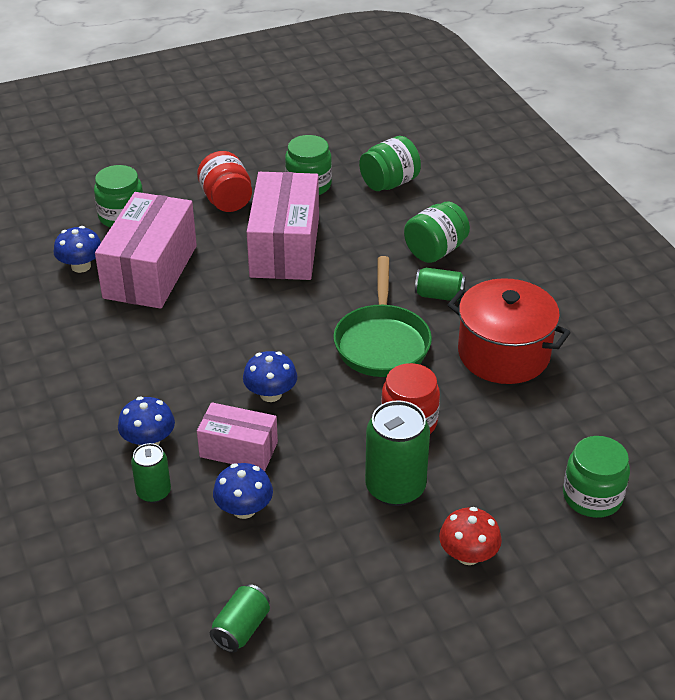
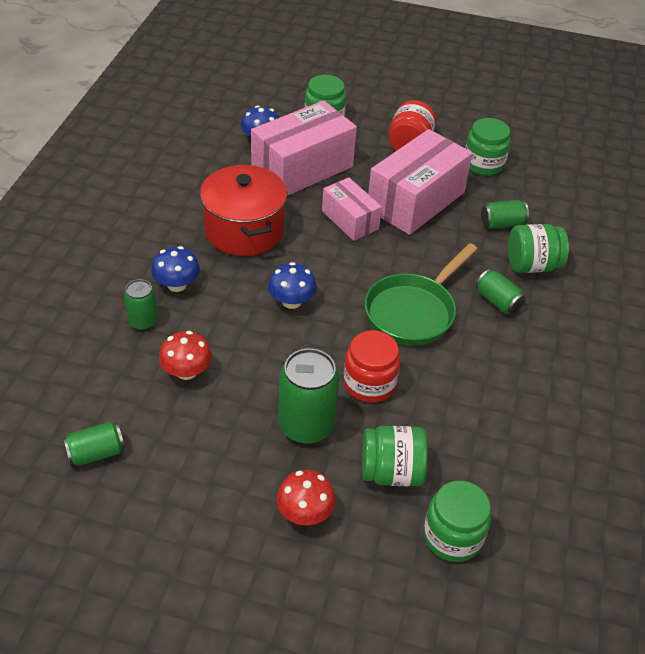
camera: 35 degrees right, 5 degrees up
(238, 449) = (228, 327): pink box -> pink box (350, 220)
(244, 509) = (186, 371): blue mushroom -> red mushroom
(376, 229) = (502, 224): none -> green can
(389, 183) = (550, 194): green jar -> green jar (391, 472)
(503, 354) = (502, 377): red pot -> red pot (244, 230)

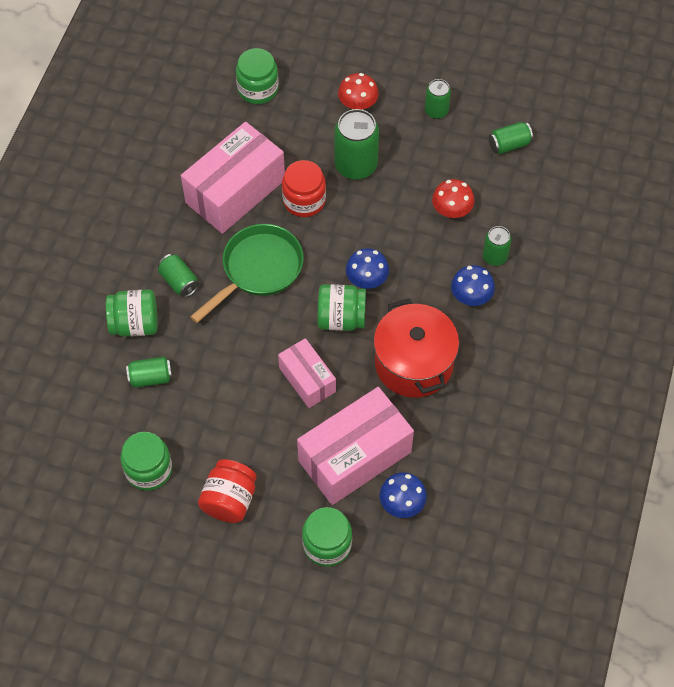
camera: 175 degrees left, 15 degrees up
(191, 502) = (436, 111): none -> green can
(391, 472) = (294, 131): green jar -> green jar (341, 318)
(416, 201) = (235, 409): pink box -> pink box (235, 191)

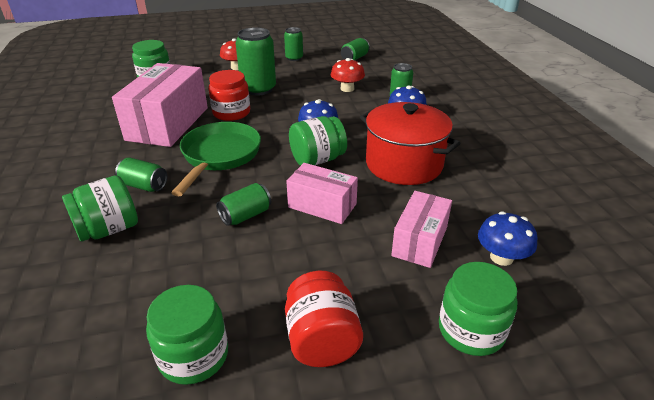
camera: 30 degrees left, 25 degrees down
(151, 378) = (149, 265): green can -> green can (245, 215)
(355, 456) = (420, 241): pink box -> pink box, size x0.57

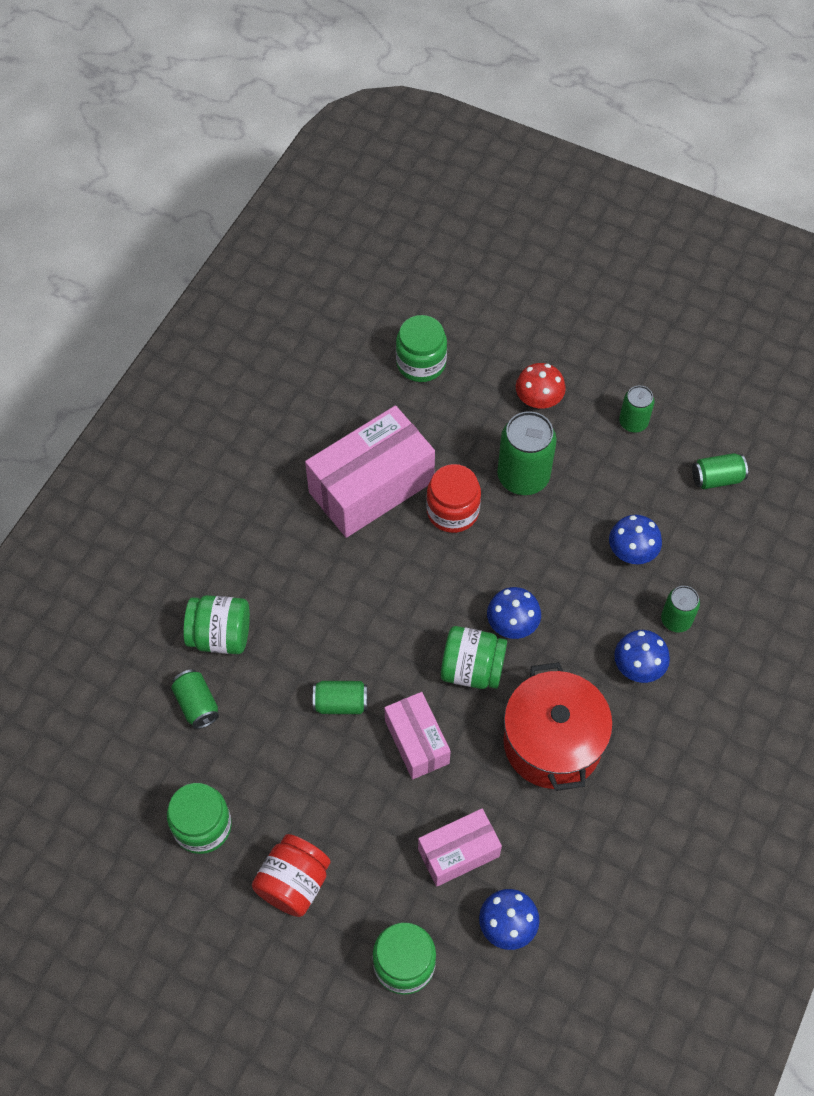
camera: 40 degrees right, 25 degrees up
(144, 186) = (283, 590): green can -> green can (197, 704)
(219, 156) = (382, 590): green pan -> none
(347, 89) = (632, 551): red mushroom -> blue mushroom

